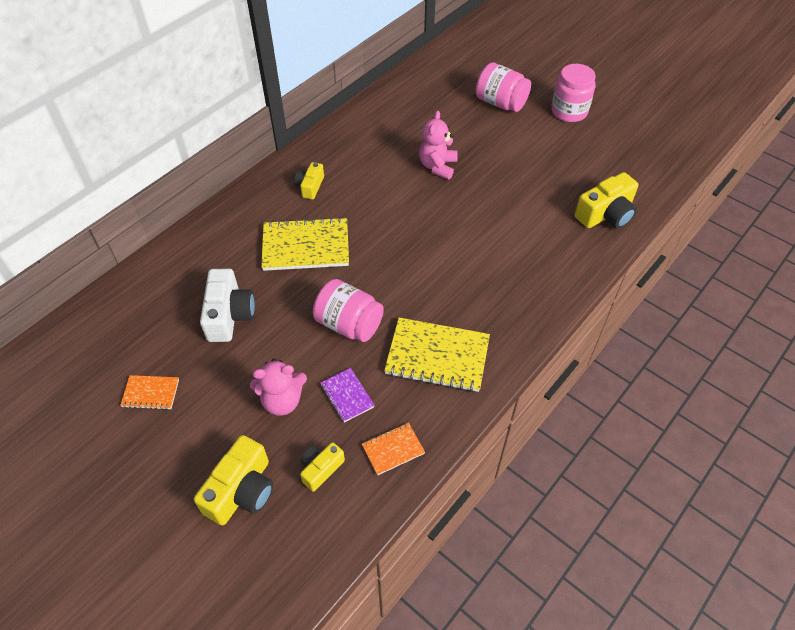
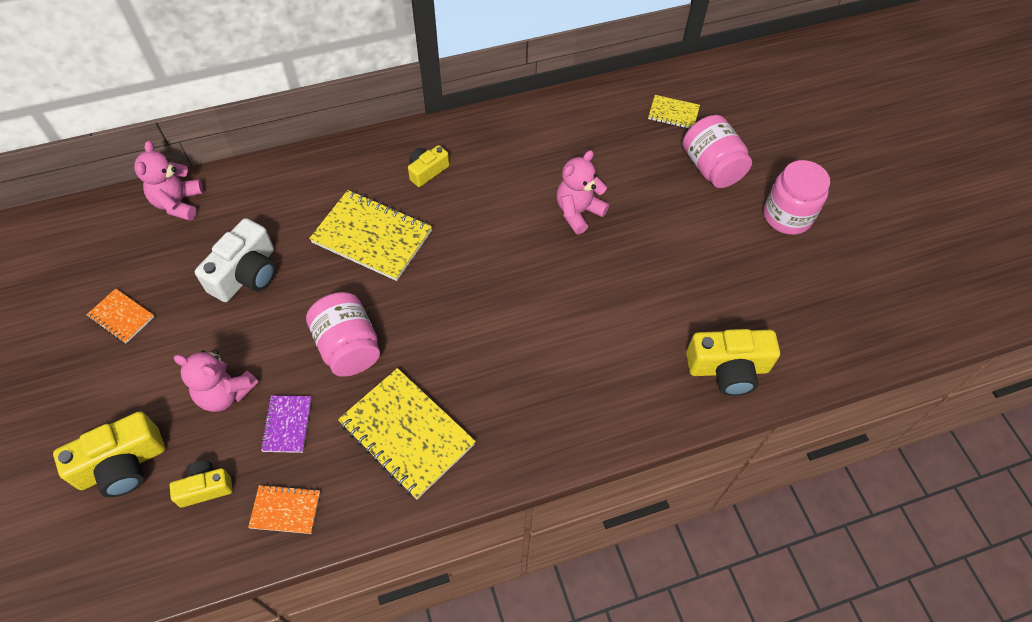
camera: 30 degrees right, 5 degrees up
(130, 294) = (178, 203): none -> pink teddy bear
(450, 81) = (673, 113): none -> yellow notebook

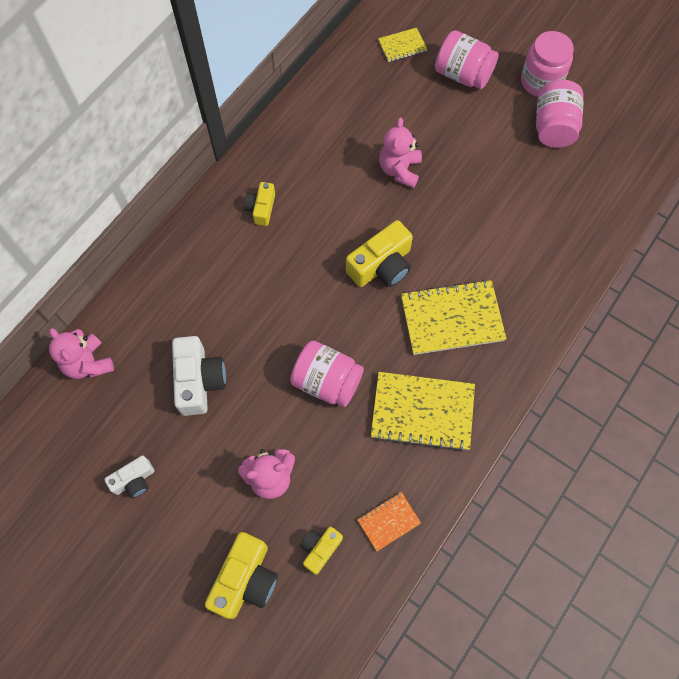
camera: 35 degrees left, 10 degrees up
(121, 317) = (134, 480): orange notebook -> white camera
(287, 424) = (335, 466): purple notebook -> none
(372, 237) = (268, 288): yellow notebook -> yellow notebook (452, 318)
(728, 369) = (587, 220): yellow camera -> yellow camera (381, 265)
(765, 263) = (553, 127): none -> pink jar

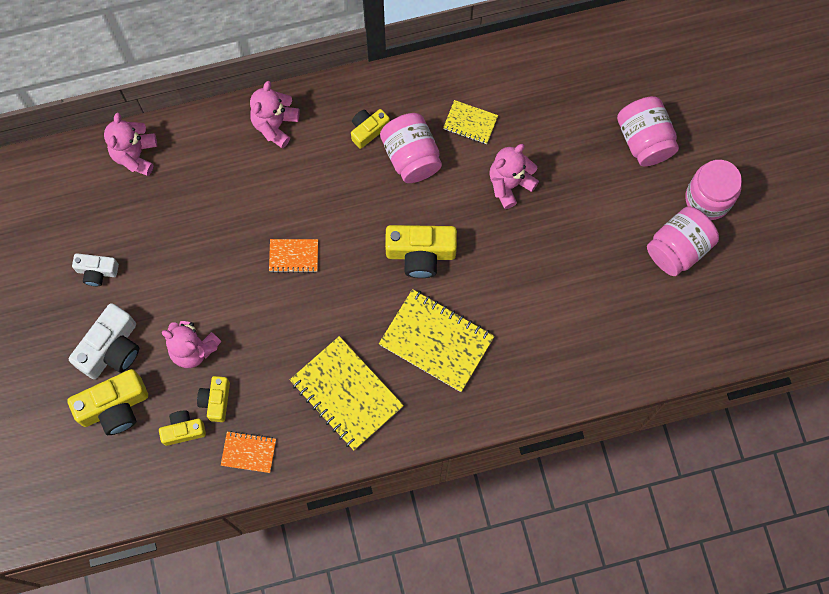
camera: 40 degrees right, 5 degrees up
(185, 257) = (275, 125): none -> pink teddy bear
(199, 381) = (203, 234): white camera -> white camera (111, 349)
(287, 341) = (293, 256): none -> orange notebook
(325, 502) = (216, 401): none -> yellow camera
(327, 381) = (296, 312): pink jar -> pink jar (411, 156)
(402, 46) = (616, 73): yellow notebook -> yellow notebook (470, 123)

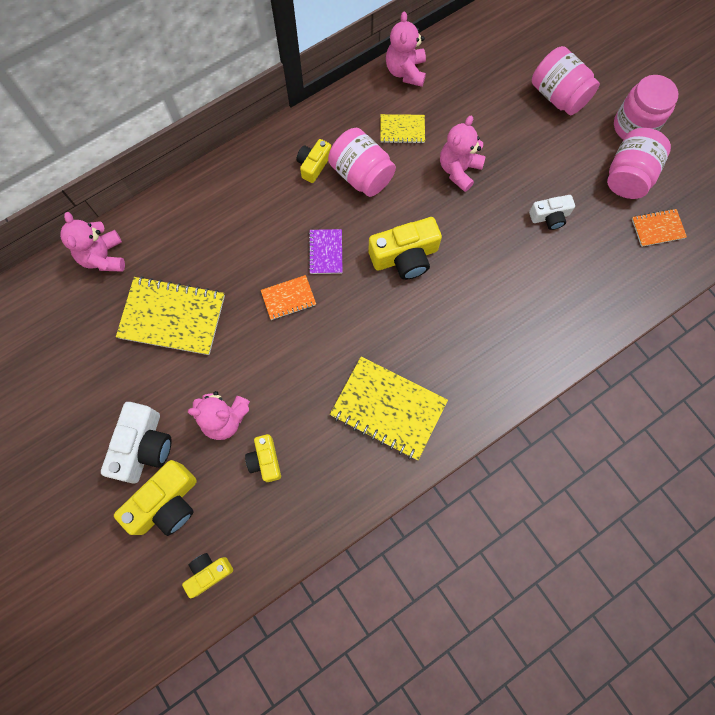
camera: 20 degrees left, 0 degrees up
(97, 271) = (103, 377): white camera -> white camera (549, 217)
(183, 430) = (243, 501): yellow camera -> yellow camera (208, 573)
(248, 452) = (316, 499): orange notebook -> orange notebook (657, 228)
(275, 125) = (226, 188): pink teddy bear -> pink teddy bear (405, 71)
(346, 223) = (325, 252): none -> purple notebook
(436, 341) = (452, 330): yellow notebook -> yellow notebook (172, 317)

